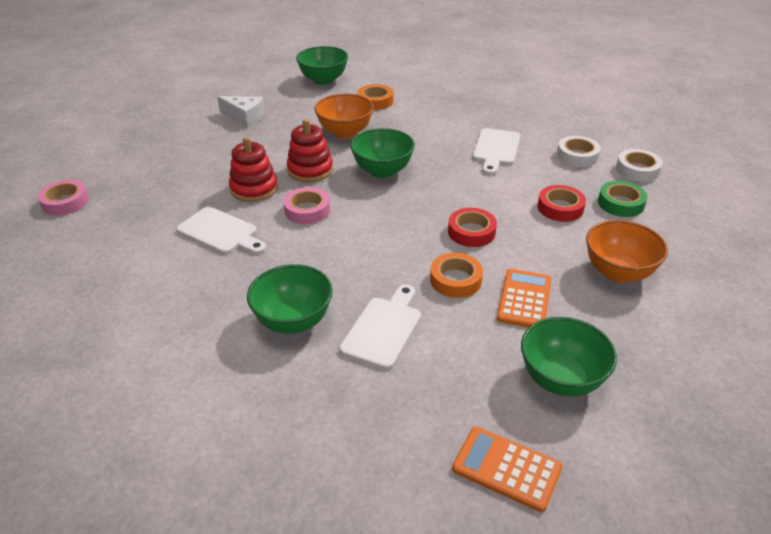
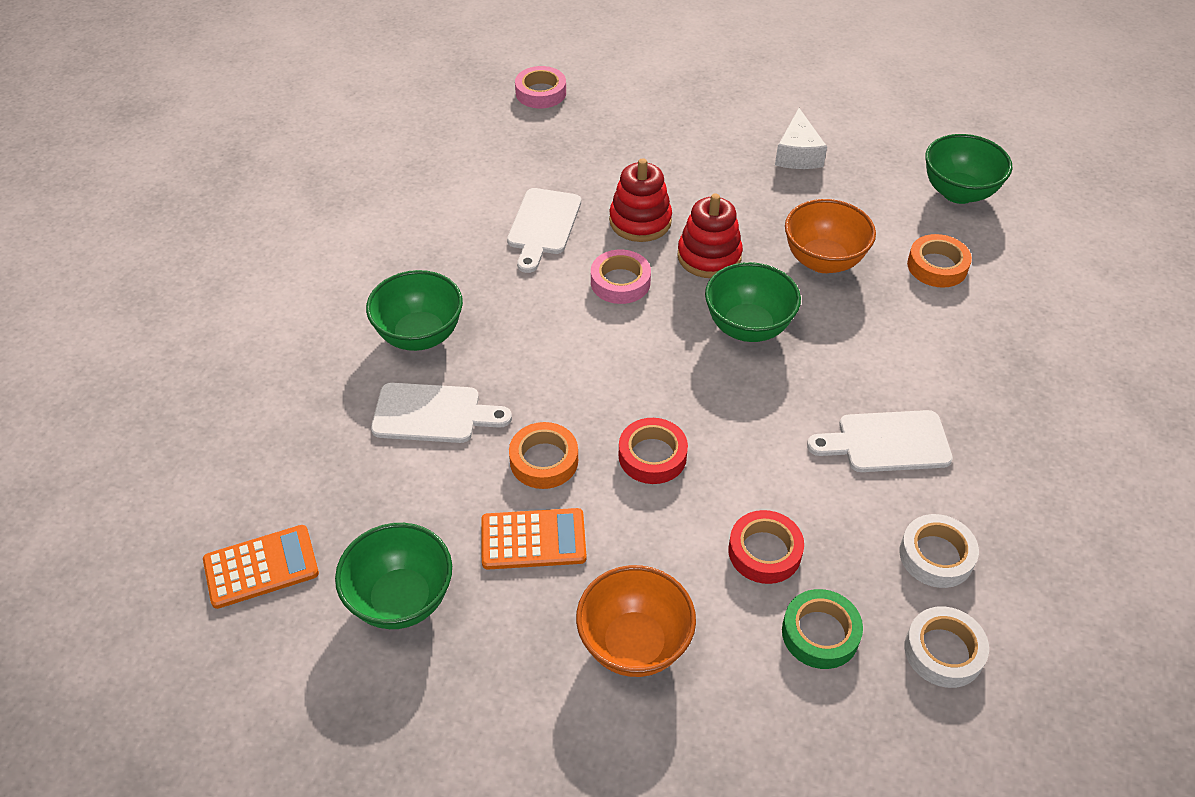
camera: 70 degrees right, 10 degrees up
(506, 468) = (261, 567): orange calculator -> orange calculator turned 60 degrees clockwise

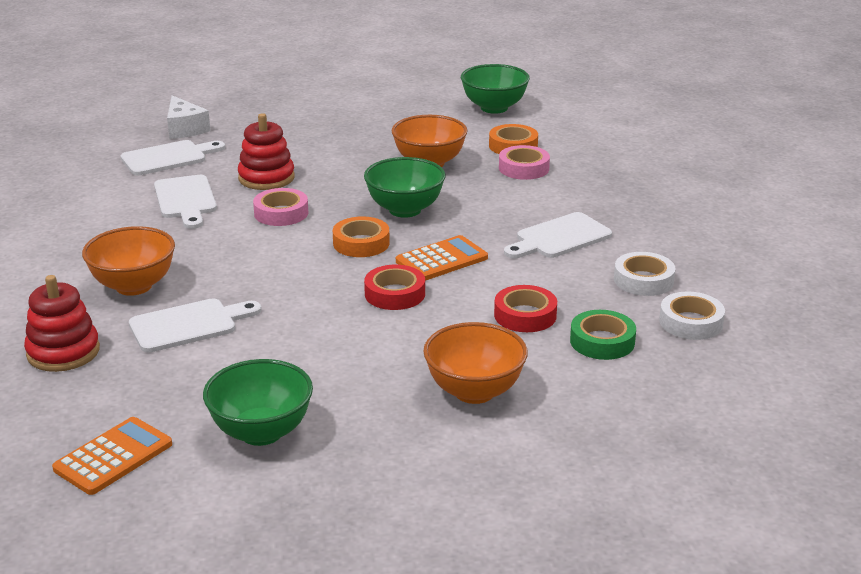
camera: 30 degrees left, 20 degrees down
(420, 335) = (134, 286): green bowl -> orange bowl
(533, 539) = (342, 365): orange calculator -> orange calculator (441, 260)
(541, 93) = (112, 130): pink tape -> pink tape (523, 168)
(544, 460) = (310, 322): orange tape -> orange tape (361, 243)
(566, 154) = (168, 158): none -> white cutting board
(709, 256) = (340, 182): red stacking toy -> red stacking toy (63, 352)
(798, 154) = (358, 115): white cheese -> white cheese (185, 128)

